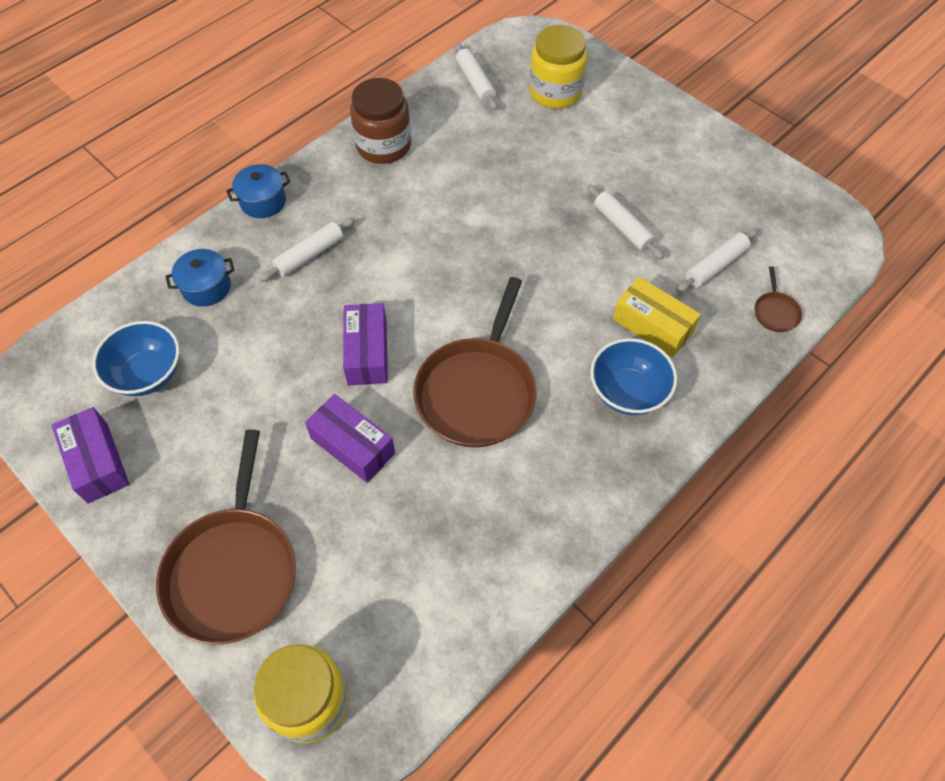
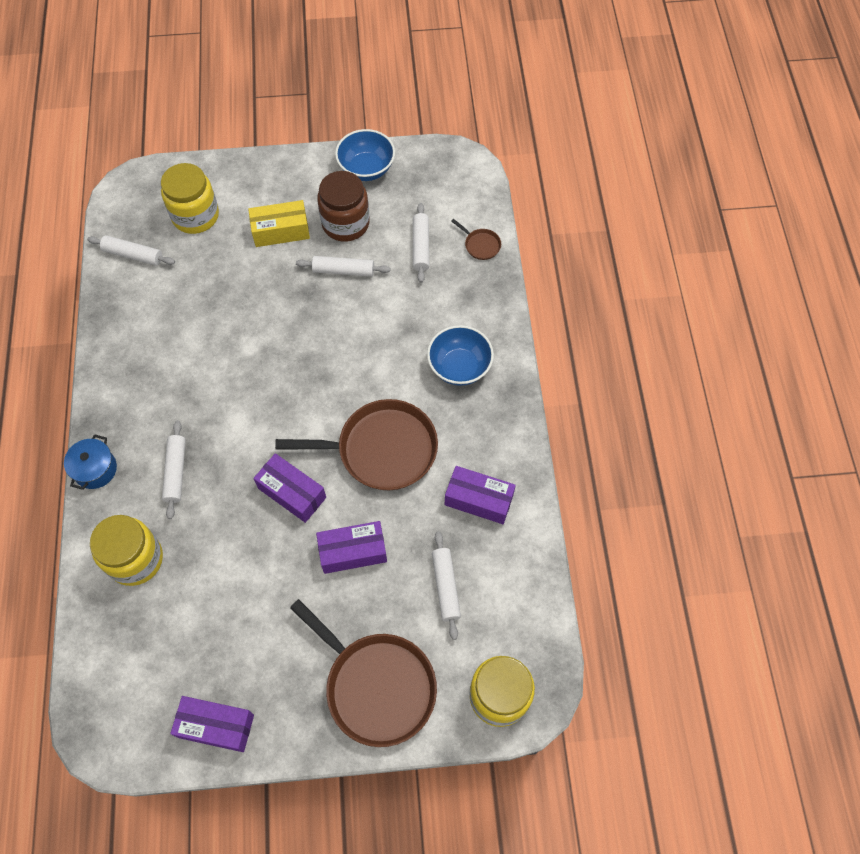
camera: 50 degrees left, 5 degrees up
(148, 374) = (173, 647): blue bowl -> blue bowl (366, 169)
(206, 287) = (135, 559): blue pot -> yellow jar
(383, 146) = (128, 355): brown jar -> brown jar (345, 223)
(386, 556) = (445, 586): none -> white rolling pin
(477, 392) = (382, 449): brown pan -> brown pan turned 60 degrees counterclockwise
(505, 517) = (478, 500): none -> purple box
(652, 326) = (428, 316): yellow box -> yellow box (281, 231)

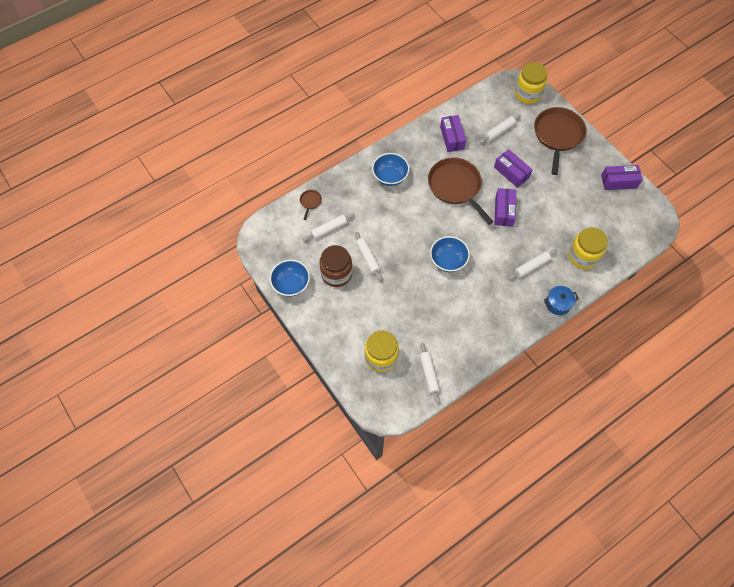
camera: 120 degrees left, 0 degrees up
(216, 726) = (619, 181): purple box -> purple box turned 75 degrees counterclockwise
(267, 365) = (448, 261): none -> blue bowl
(281, 231) = (362, 304): yellow box -> none

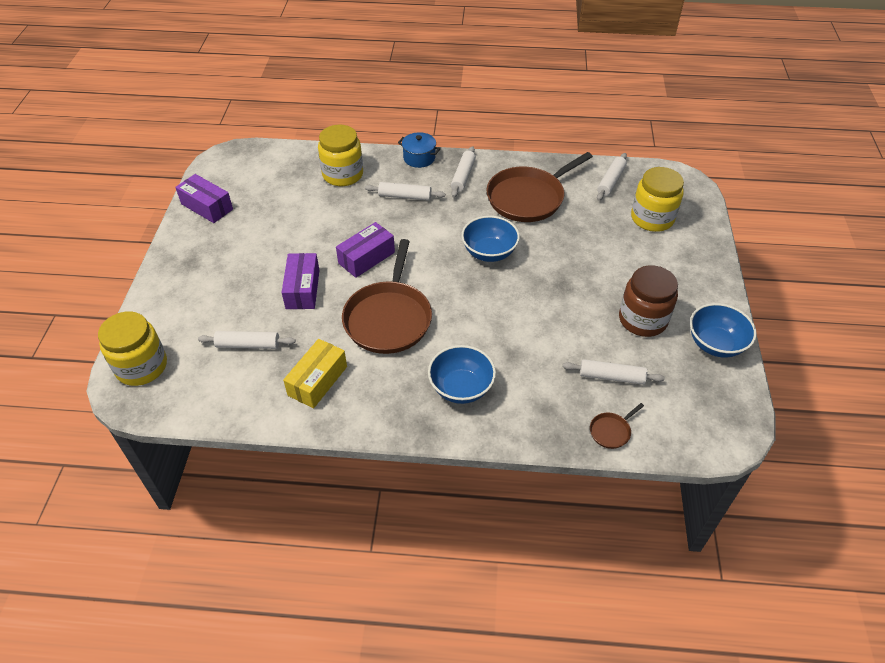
camera: 140 degrees left, 15 degrees down
(368, 258) = (585, 312): white rolling pin -> white rolling pin (463, 176)
(452, 138) = (317, 381): purple box -> yellow box
(557, 135) = (189, 291): brown pan -> brown pan (528, 198)

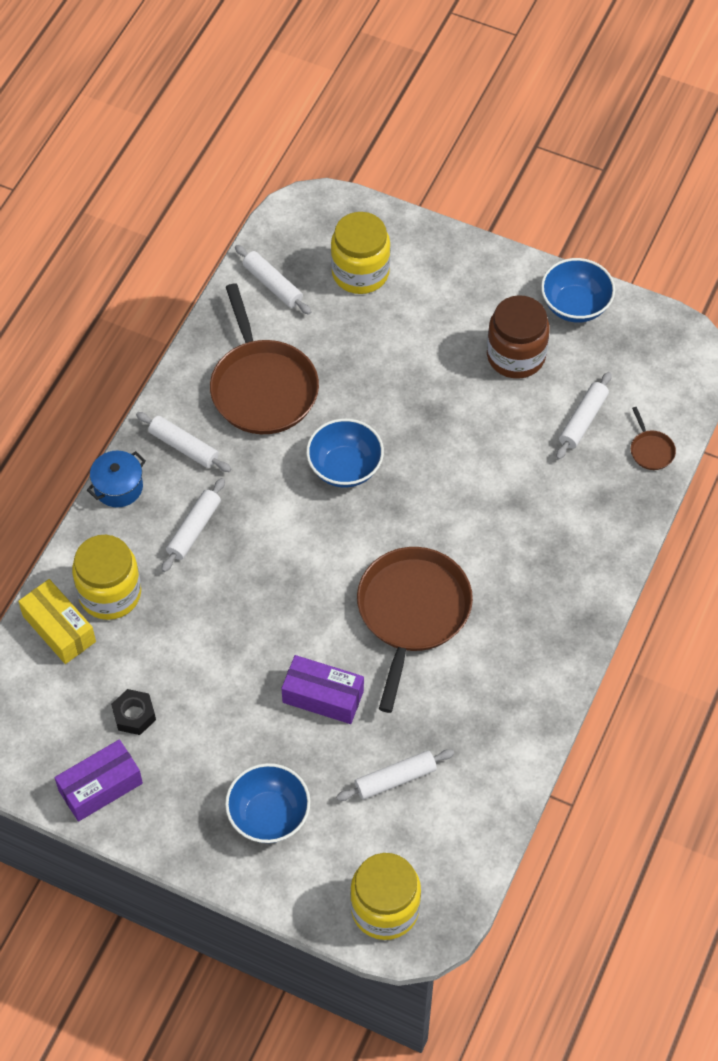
camera: 70 degrees left, 10 degrees up
(248, 345) = (395, 779): white rolling pin -> white rolling pin turned 45 degrees clockwise
(261, 207) = (134, 715): none -> black nut
(317, 381) = (481, 713): yellow box -> yellow box (59, 629)
(366, 258) = (296, 608): purple box -> none
(388, 318) = (412, 612): brown pan -> brown pan turned 105 degrees counterclockwise
(461, 388) = (545, 569): blue bowl -> blue bowl (269, 815)

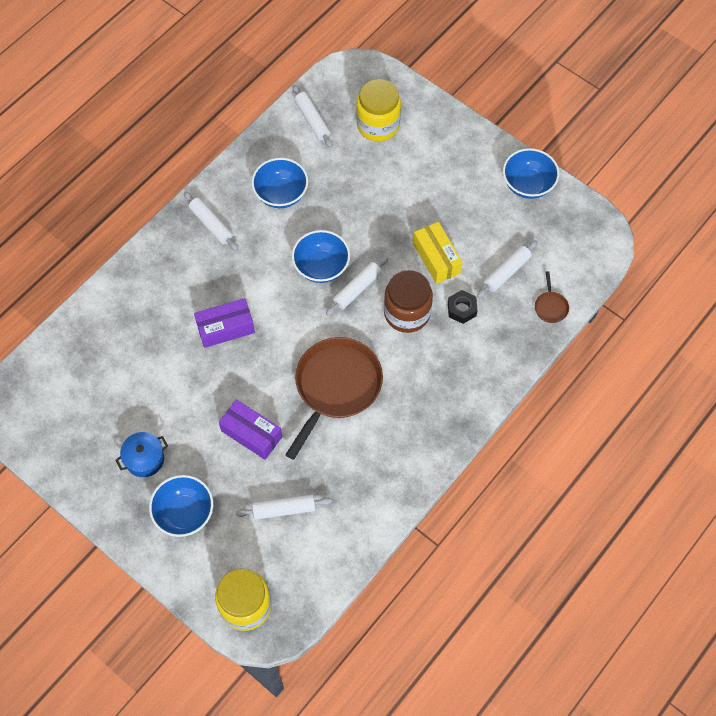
camera: 15 degrees right, 5 degrees up
(59, 629) = (81, 337): yellow box -> yellow box (436, 258)
(100, 787) = (72, 460): purple box -> purple box (225, 328)
(110, 593) = (125, 320): yellow jar -> none
(118, 487) = (156, 243): blue pot -> blue pot (145, 459)
(134, 715) = (113, 414): black nut -> black nut (461, 309)
(194, 529) = (199, 287): white rolling pin -> white rolling pin (357, 289)
(263, 388) = (281, 194): brown pan -> blue bowl
(516, 356) = (472, 212): brown jar -> brown jar (407, 313)

